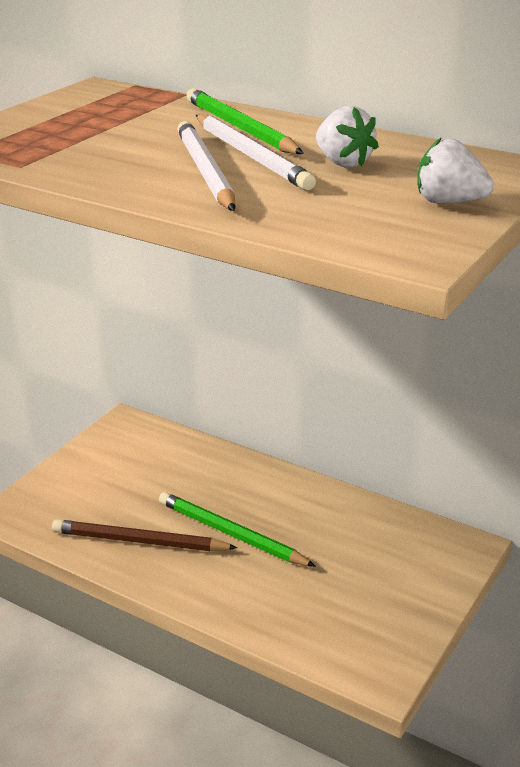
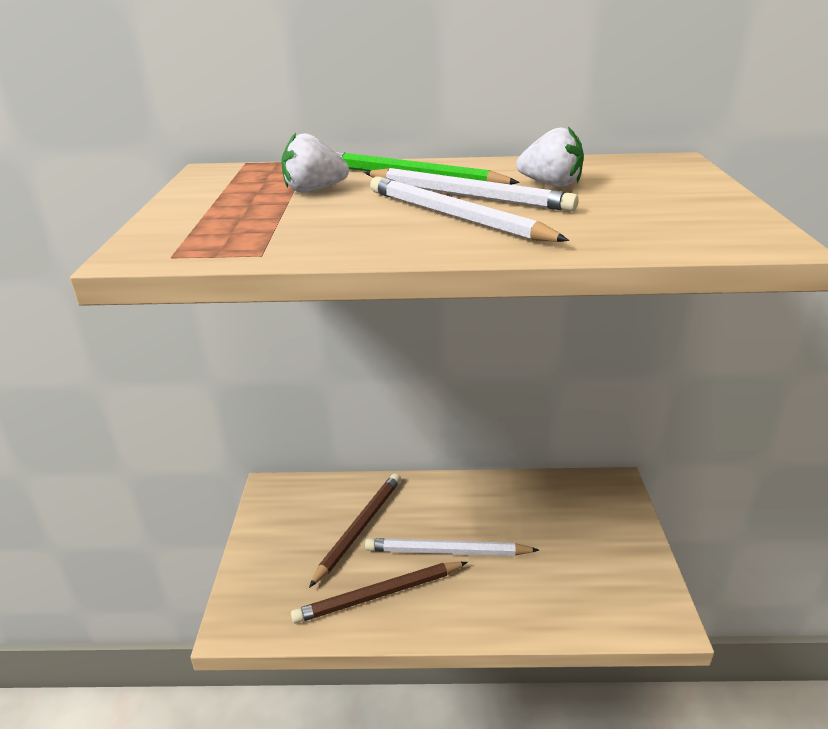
camera: 30 degrees left, 0 degrees up
(171, 484) = (359, 529): none -> brown pencil
(231, 534) = (447, 551): green pencil -> white pencil
(448, 202) = (690, 195): white strawberry -> white strawberry (314, 190)

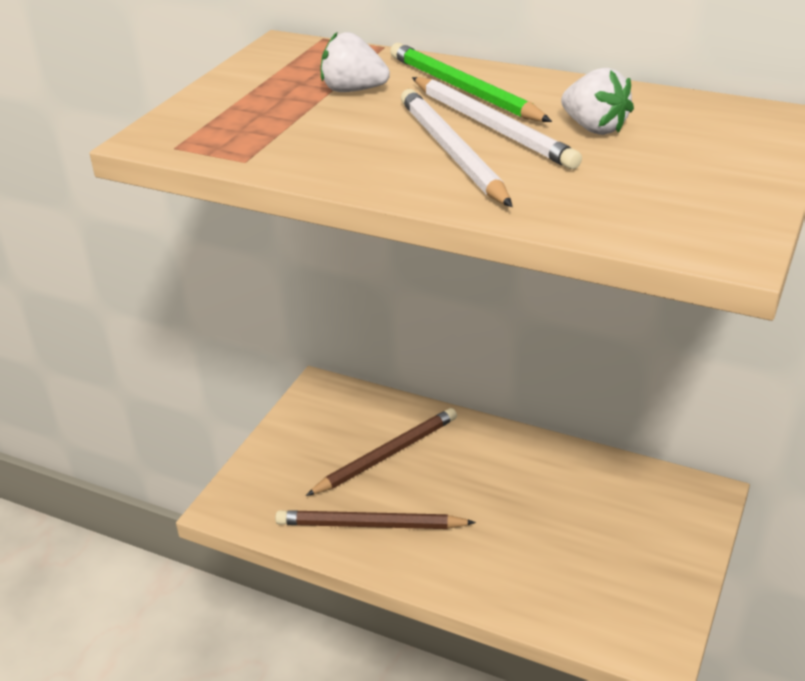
camera: 25 degrees right, 5 degrees up
(447, 551) = (464, 506): white pencil -> none

